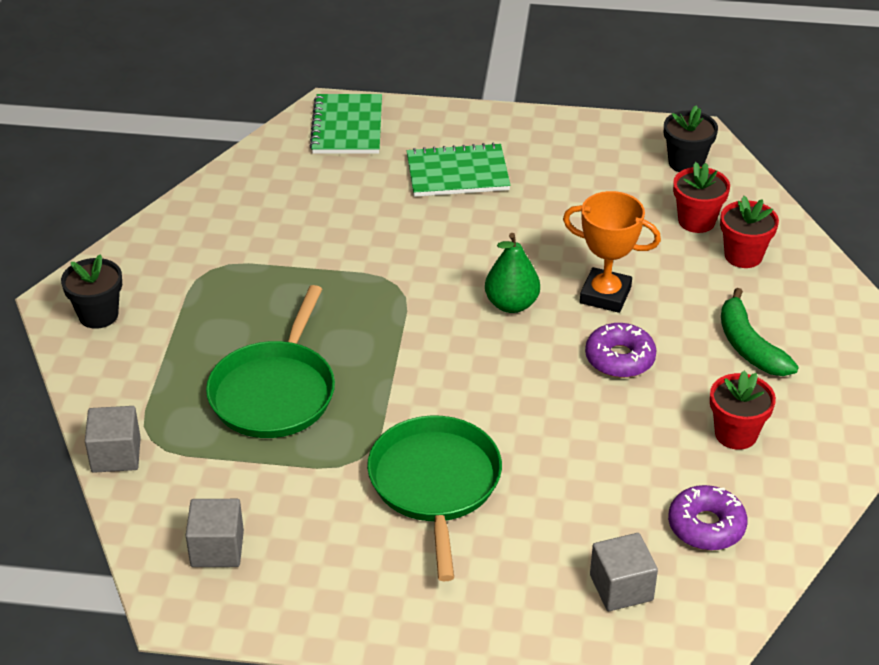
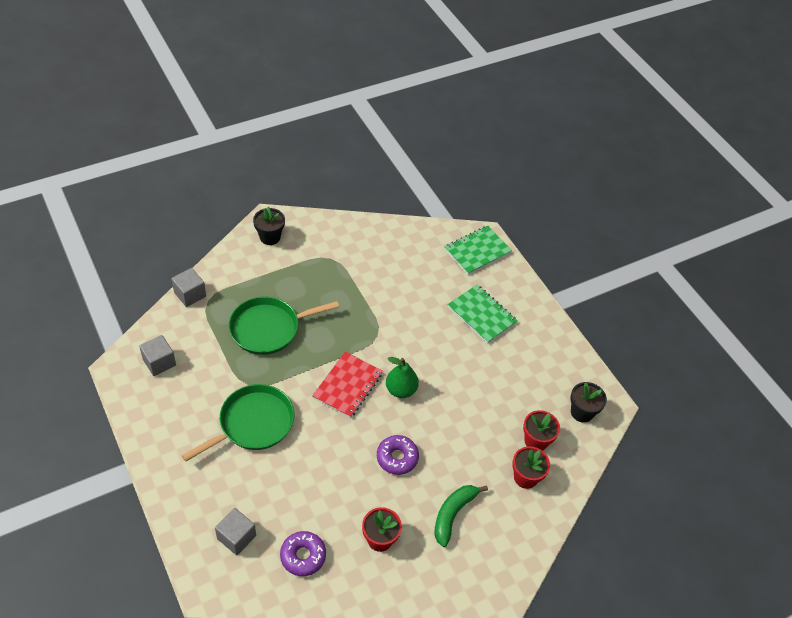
camera: 50 degrees right, 10 degrees up
(457, 353) = (347, 385): none -> red notebook
(605, 295) = (440, 427): orange trophy -> none

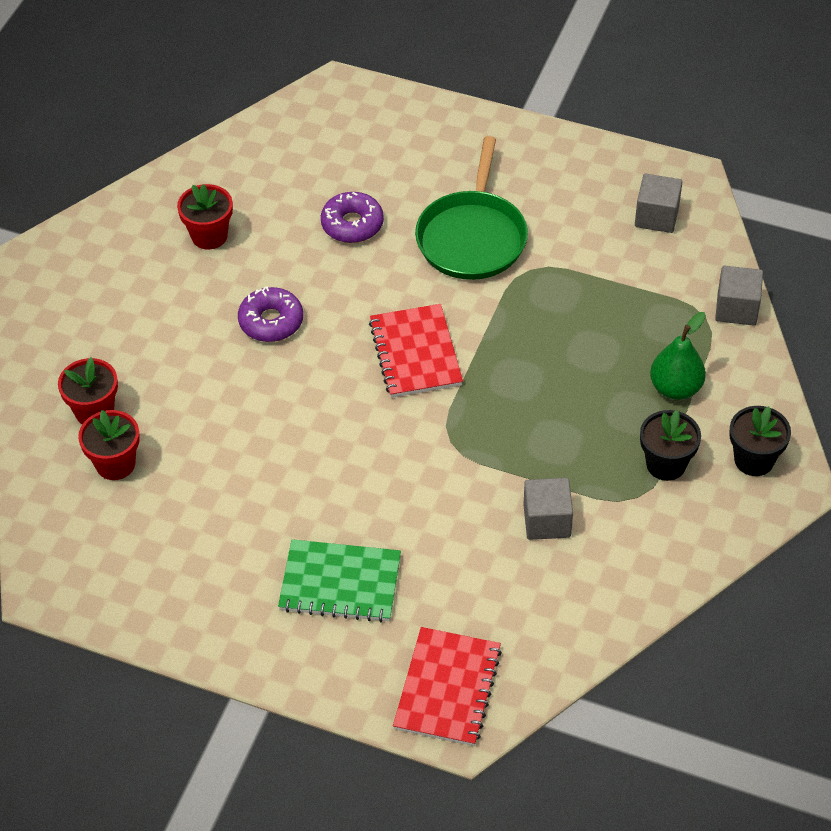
camera: 145 degrees right, 0 degrees up
(236, 537) = (359, 138): grey cube -> grey cube (547, 521)
(269, 328) = (591, 344): green pan -> none
(303, 556) = (274, 169): purple donut -> purple donut (352, 224)
(401, 390) = (346, 397): green pear -> green pear (675, 388)
(453, 514) = (149, 313): green banana -> none
(477, 251) = (447, 688): green notebook -> red notebook
(582, 412) = (80, 548): black flower pot -> black flower pot (666, 464)

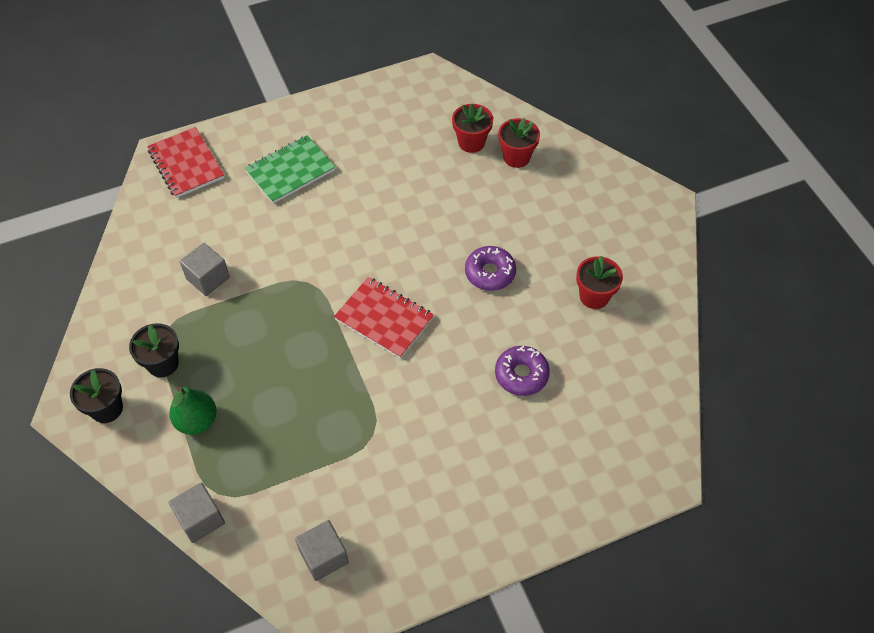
camera: 135 degrees right, 5 degrees up
(472, 237) = (435, 429): green pan -> none

